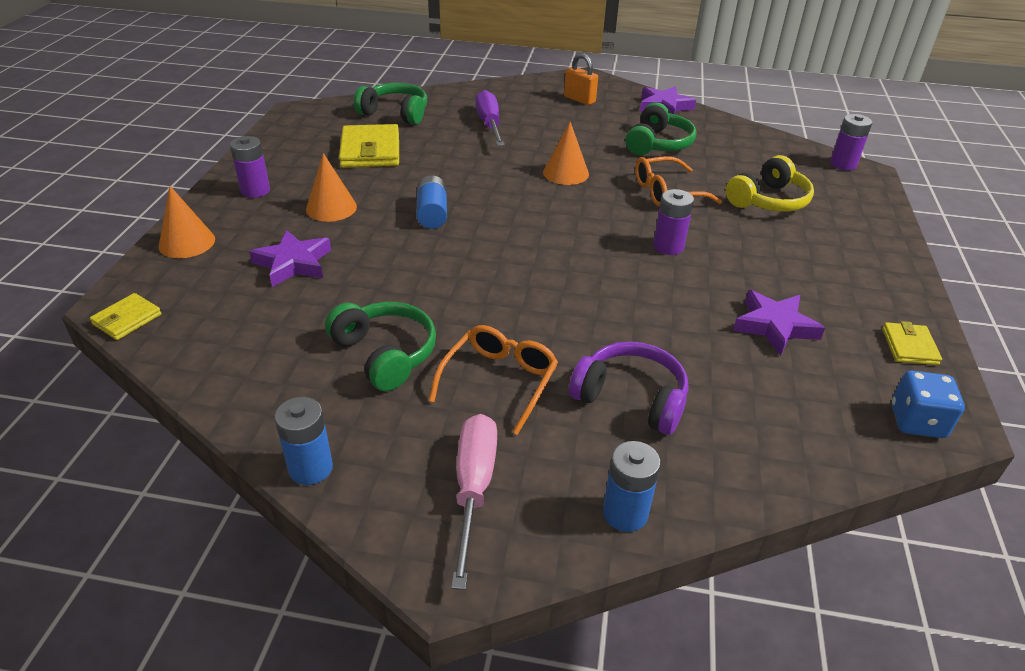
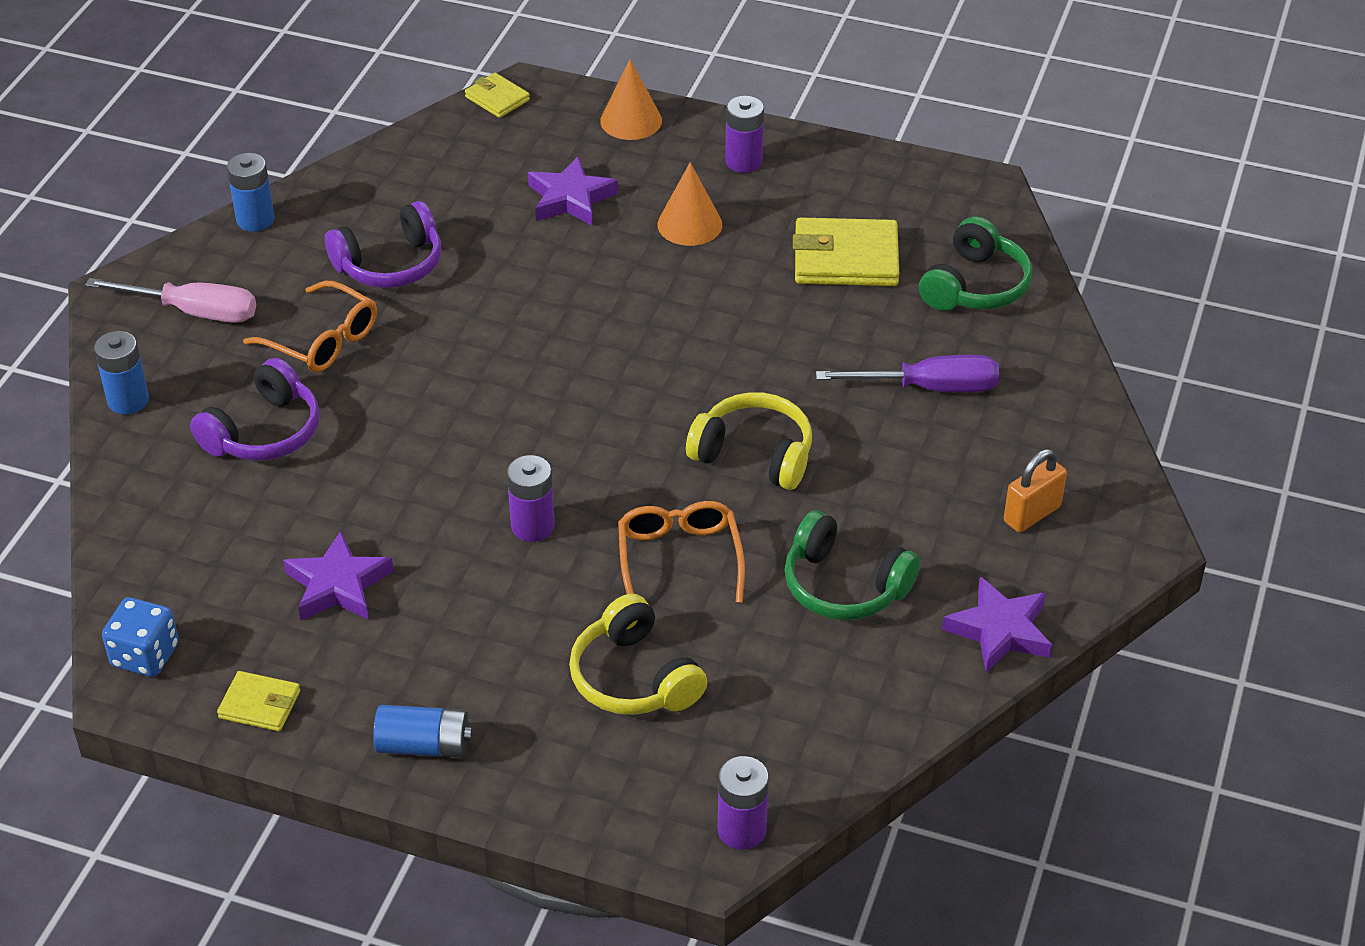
camera: 100 degrees right, 5 degrees up
(385, 354) = (390, 264): green headphones -> purple headphones
(432, 214) = (659, 310): blue battery -> blue battery (424, 745)
(566, 173) = (754, 454): orange cone -> yellow headphones

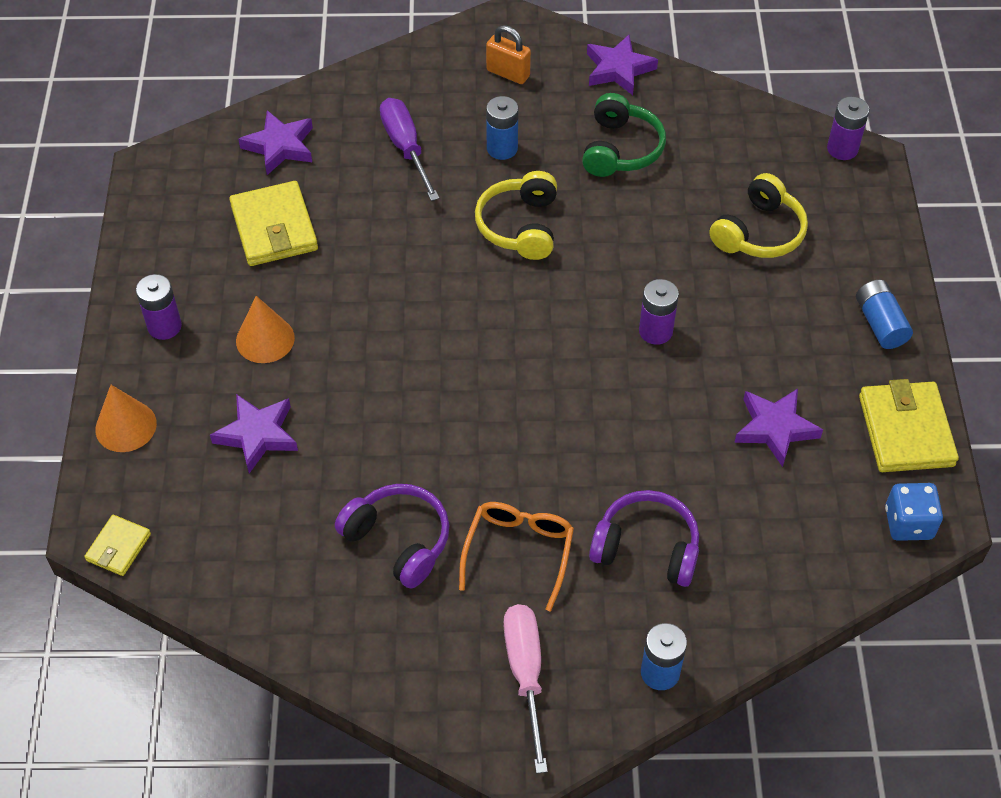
camera: 110 degrees left, 10 degrees up
(255, 220) = (376, 683): blue battery -> blue battery (502, 148)
(260, 704) = (906, 430): yellow wallet -> yellow wallet, size x1.84
(679, 558) = (642, 239): orange glasses -> none
(975, 286) = (280, 146): green headphones -> purple star

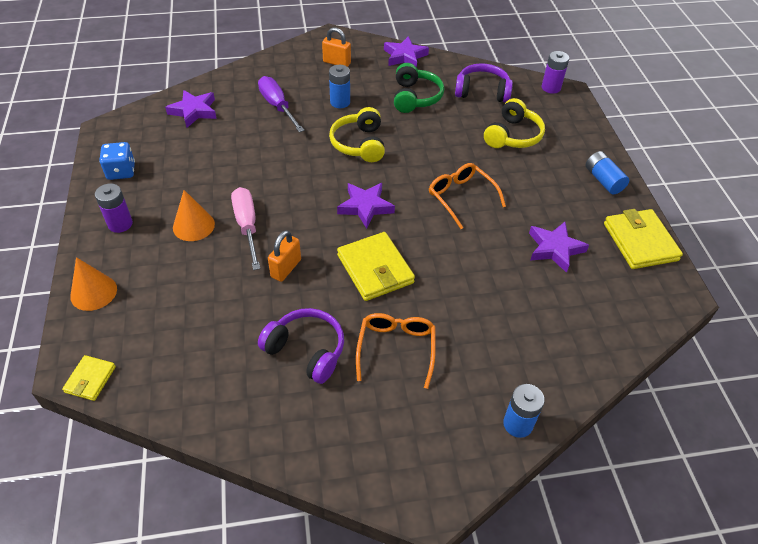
camera: 10 degrees left, 5 degrees down
(257, 435) = (193, 288): purple star -> purple star (365, 207)
(274, 228) = (194, 158): yellow wallet -> yellow wallet (375, 269)
(386, 418) = (286, 268): none -> orange padlock
(525, 674) = (418, 438): pink screwdriver -> pink screwdriver (247, 226)
(646, 548) = (487, 336): purple headphones -> purple headphones (482, 92)
(655, 331) = (461, 197): purple battery -> orange glasses
(908, 523) = (661, 300): blue dice -> blue dice (121, 171)

